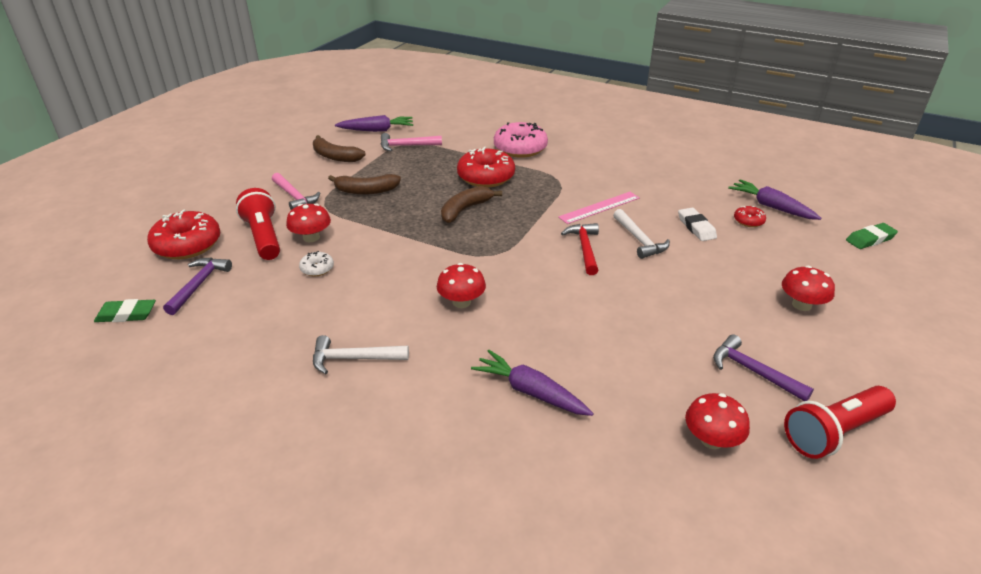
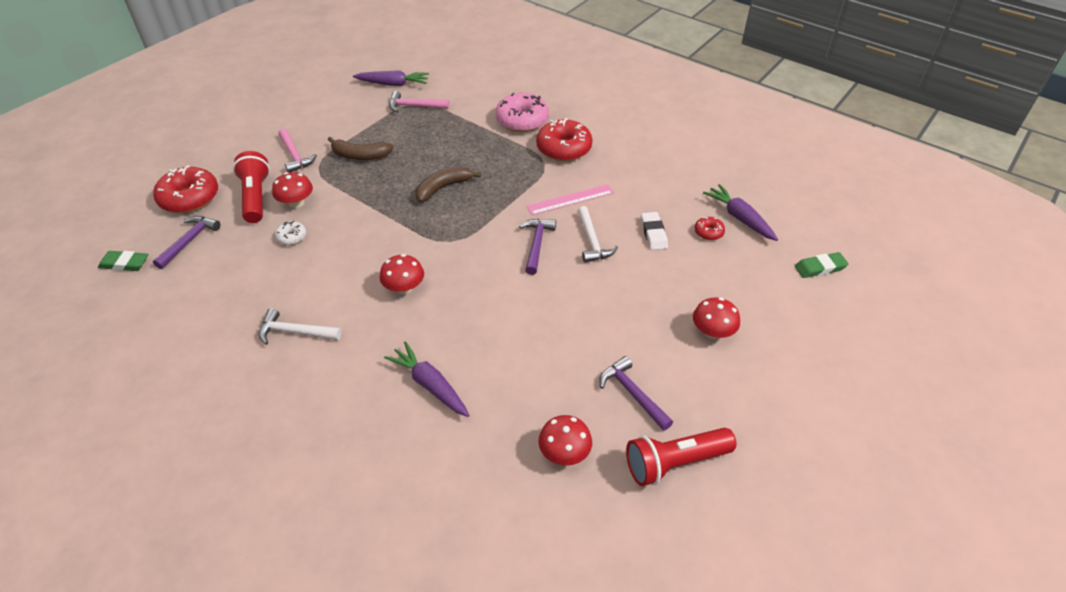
camera: 10 degrees right, 10 degrees up
(335, 157) = (345, 112): brown banana -> none
(486, 177) = (476, 151): red donut -> red donut (564, 148)
(584, 248) = (536, 244): red hammer -> purple hammer

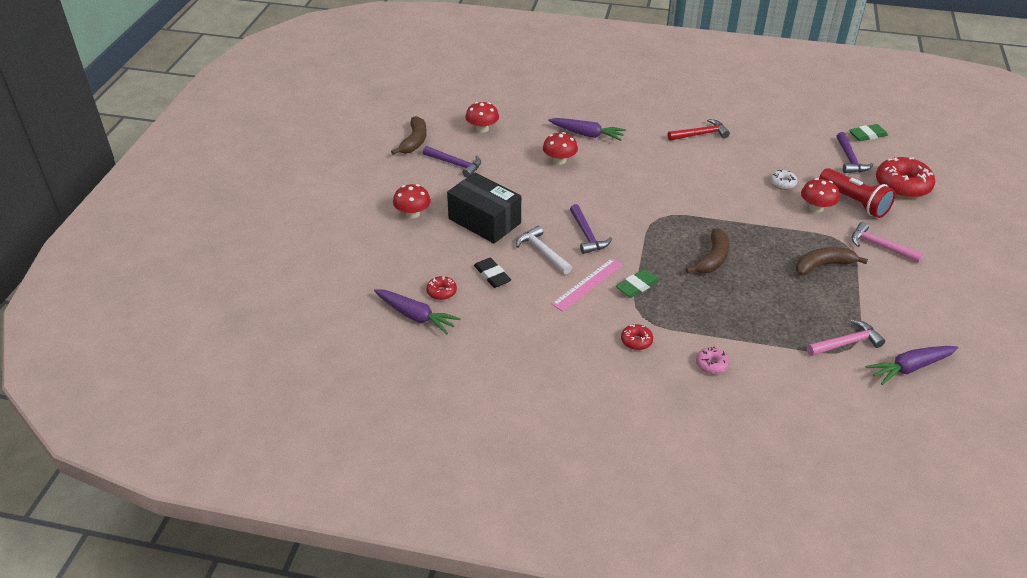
camera: 155 degrees right, 5 degrees down
(294, 332) = (700, 134): white hammer -> red hammer
(404, 288) = (659, 177): red mushroom -> red mushroom (559, 160)
(522, 120) = (711, 364): pink donut -> pink donut, size x0.48
(564, 148) = (636, 341): red donut -> red donut, size x0.48
(633, 295) = (484, 221): none -> black box
(653, 233) = (492, 275): white eraser -> black eraser
(675, 463) = (414, 141): red flashlight -> brown banana
(820, 268) = (330, 289): green eraser -> green eraser (637, 286)

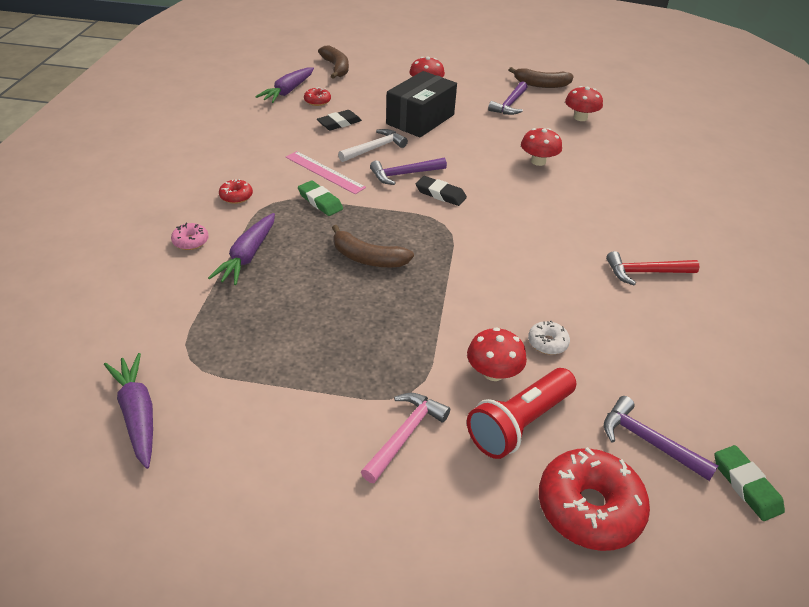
camera: 85 degrees right, 0 degrees up
(587, 134) = (600, 181): purple carrot -> purple carrot (248, 256)
(616, 216) = (440, 194): none -> black eraser
(700, 134) = (645, 272): red hammer -> red hammer turned 105 degrees clockwise
(823, 265) = (356, 358): brown banana -> brown banana (336, 68)
(846, 343) = (199, 356): pink hammer -> none
(850, 159) = (648, 441): purple hammer -> purple hammer turned 45 degrees clockwise

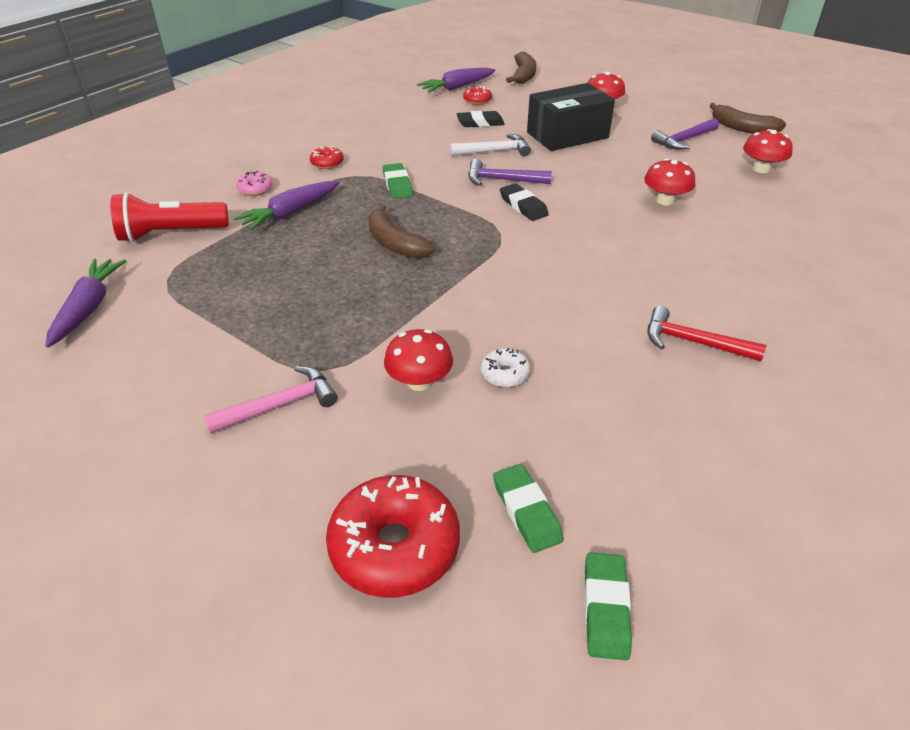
camera: 30 degrees right, 0 degrees up
(324, 172) = (425, 161): pink ruler -> none
(519, 423) = (400, 438): red flashlight -> red flashlight (171, 234)
(648, 441) = (526, 511): purple hammer -> green eraser

